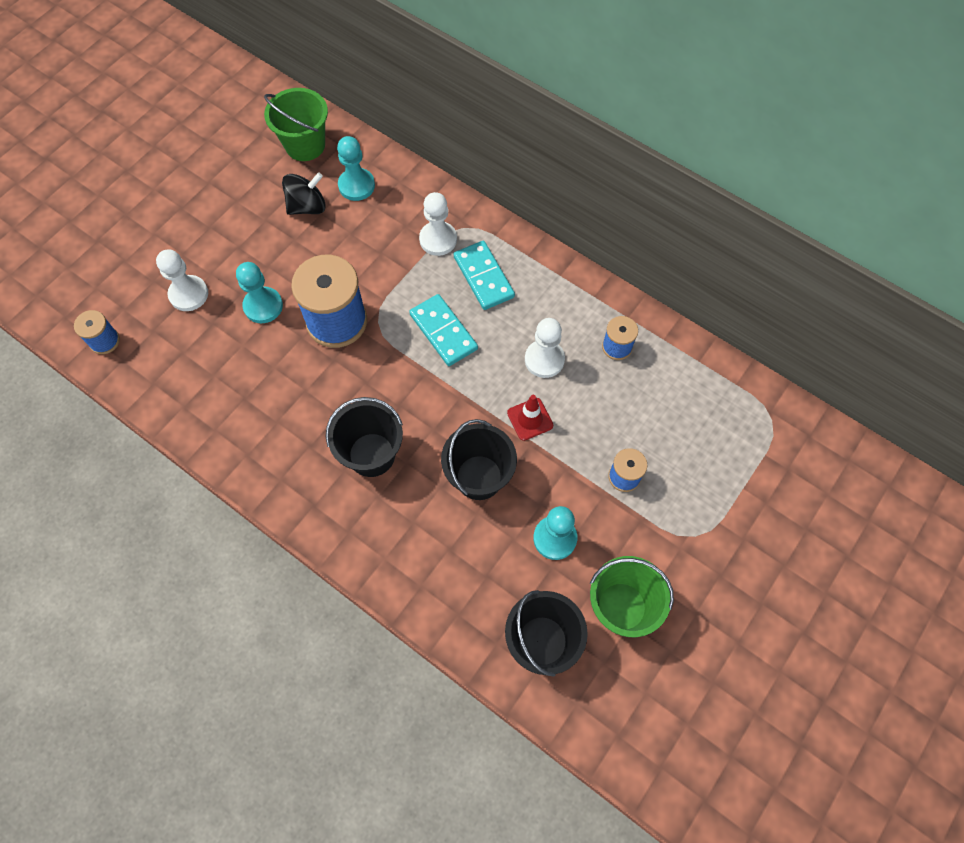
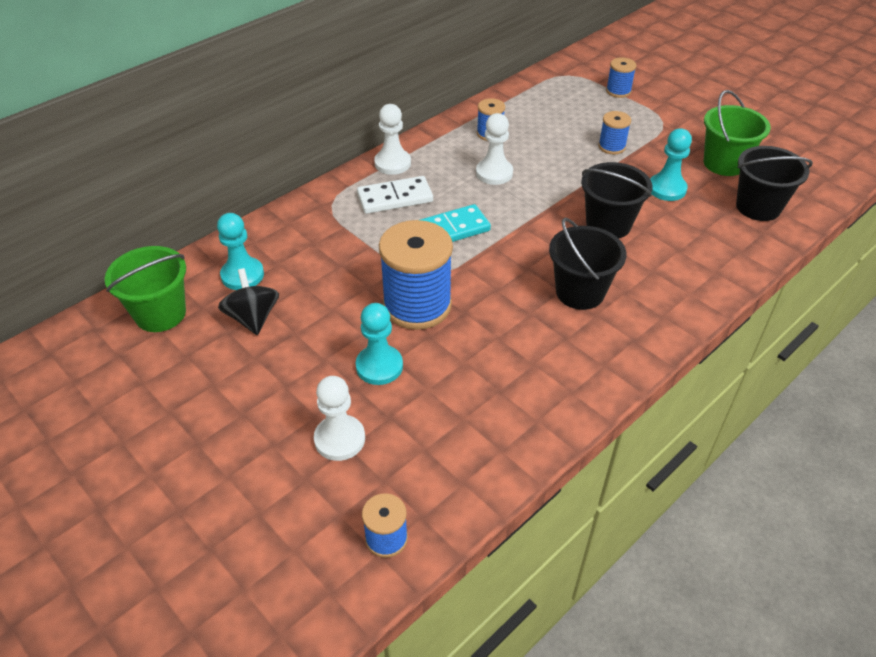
camera: 80 degrees left, 20 degrees down
(438, 239) = (339, 222): white pawn -> white pawn (392, 163)
(484, 277) = (395, 198): turquoise domino -> white domino
(530, 419) = (553, 188): red traffic cone -> none
(751, 481) = (618, 91): none -> blue spool

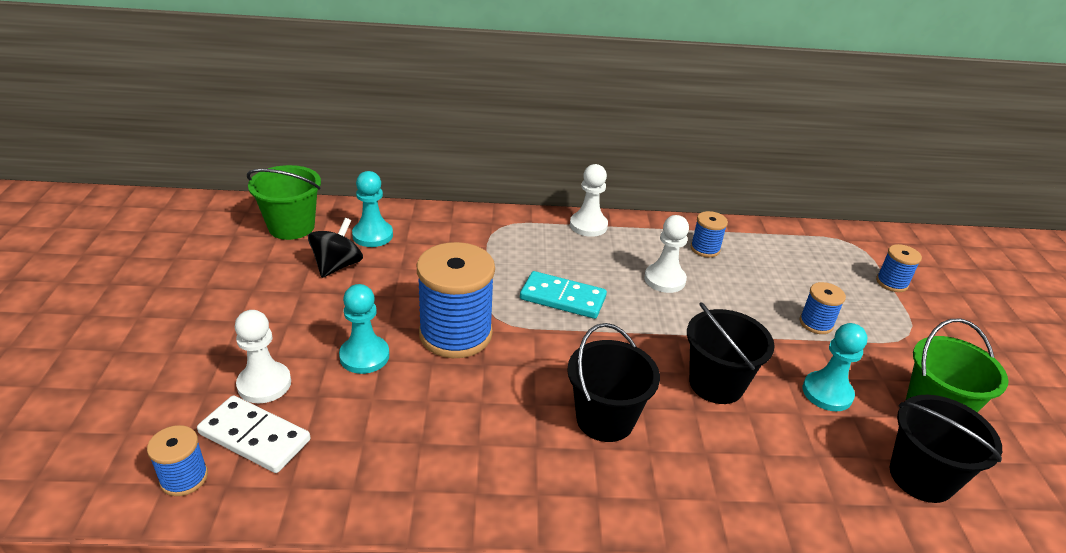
camera: 40 degrees right, 10 degrees down
(395, 198) = (554, 250): white domino -> white domino (255, 437)

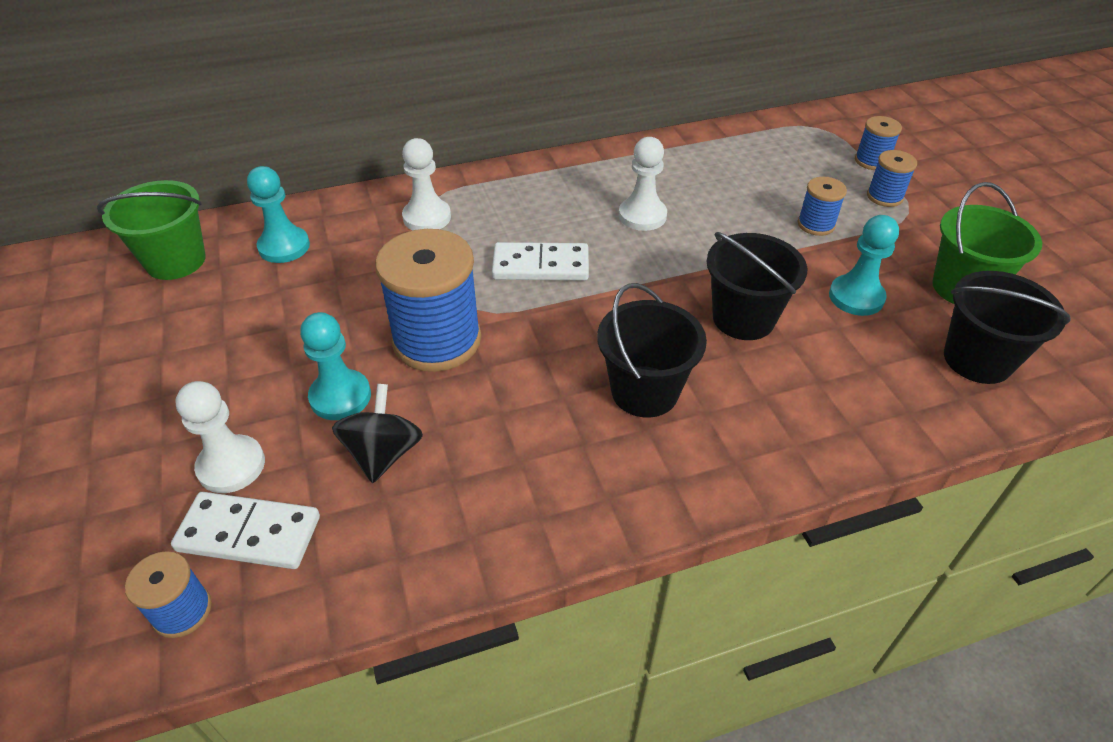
camera: 15 degrees left, 10 degrees up
(337, 266) = (257, 295): black spinning top -> black spinning top (383, 453)
(562, 298) = (540, 266): turquoise domino -> white domino
(588, 225) = (533, 173): white pawn -> white pawn (427, 217)
(705, 249) = (670, 170): blue spool -> blue spool (884, 197)

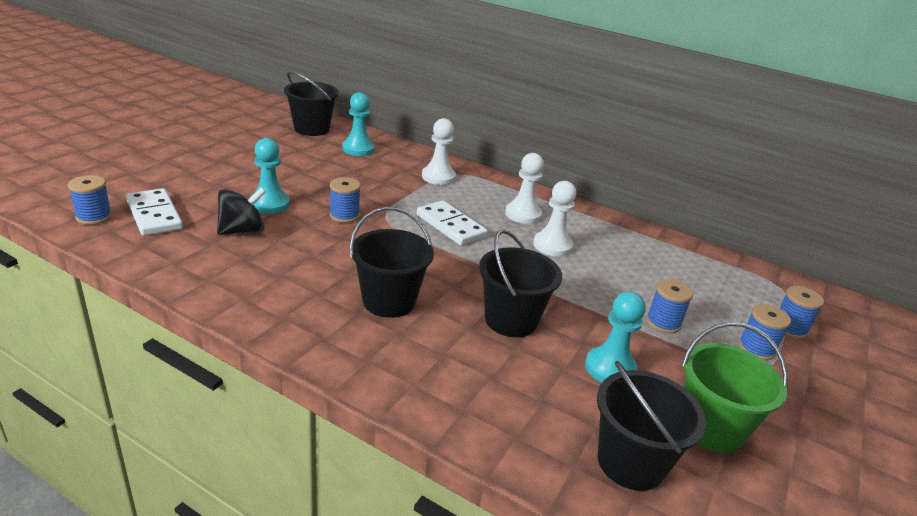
camera: 45 degrees right, 15 degrees down
(176, 261) = (311, 129): green bucket -> black bucket
(231, 466) = (193, 194): white pawn -> white pawn (523, 214)
(437, 340) = (344, 216): blue spool -> blue spool, size x0.49

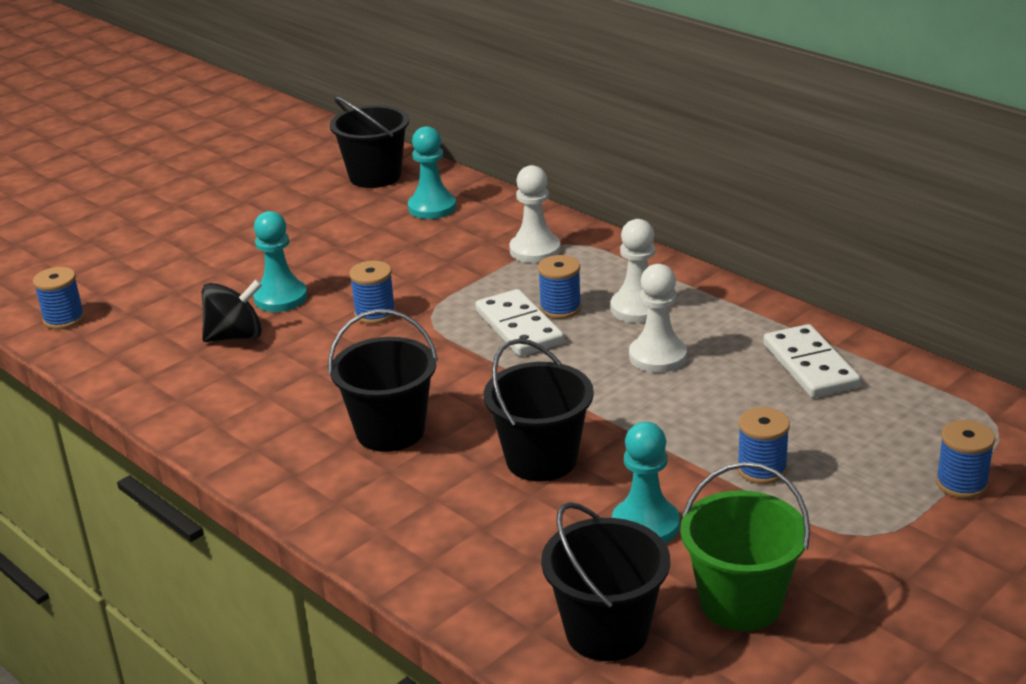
camera: 20 degrees right, 0 degrees up
(154, 215) = (134, 316): white domino -> white domino (810, 366)
(756, 348) = (883, 509): blue spool -> blue spool (560, 308)

